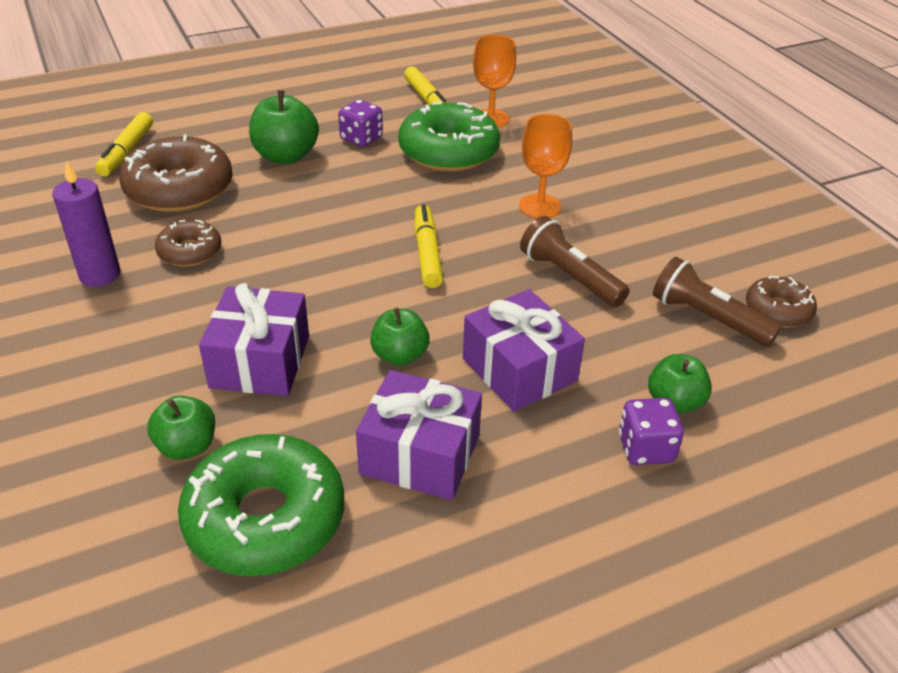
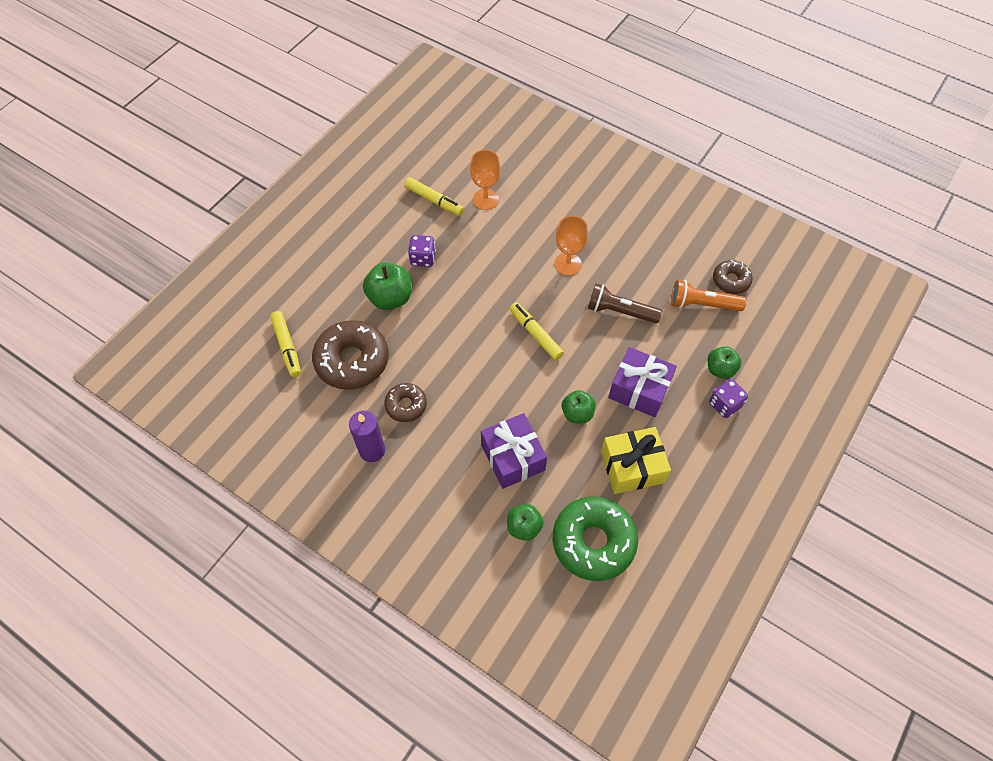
camera: 30 degrees left, 20 degrees up
(420, 455) = (632, 467): purple gift -> yellow gift
(448, 152) = (483, 243): green donut -> none
(707, 318) = (702, 304): brown flashlight -> orange flashlight

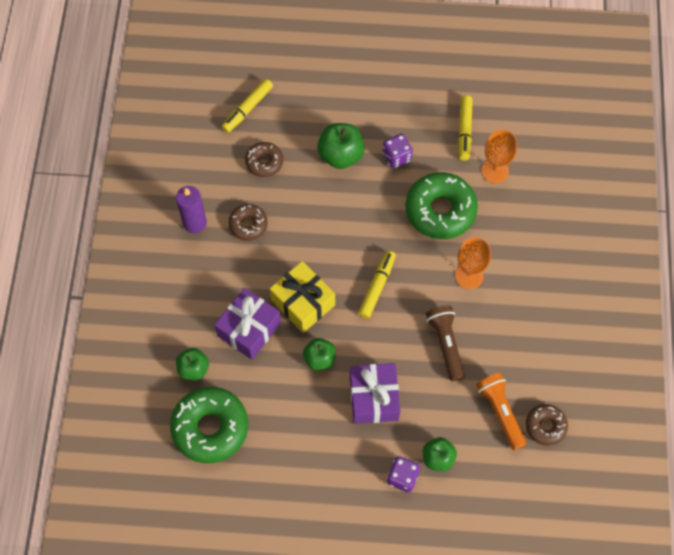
camera: 60 degrees right, 5 degrees up
(352, 360) = (264, 162): brown donut -> brown donut, size x0.54
(495, 253) = (440, 210): none -> green donut
(632, 467) = (295, 427): yellow gift -> yellow gift (303, 303)

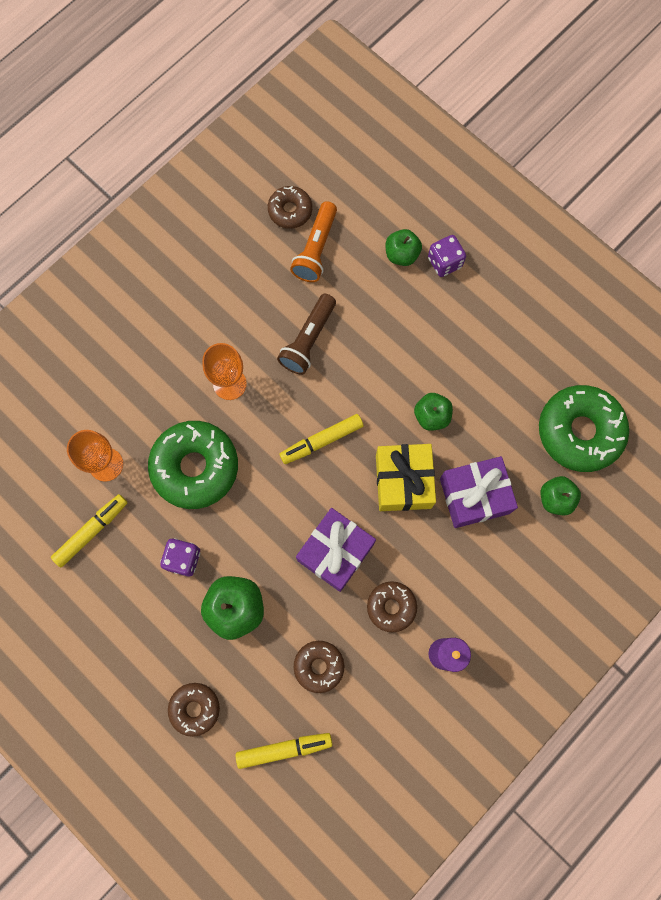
camera: 140 degrees left, 10 degrees up
(316, 91) = (195, 708): none -> brown donut
(374, 398) = (413, 344): purple gift -> purple gift (335, 552)

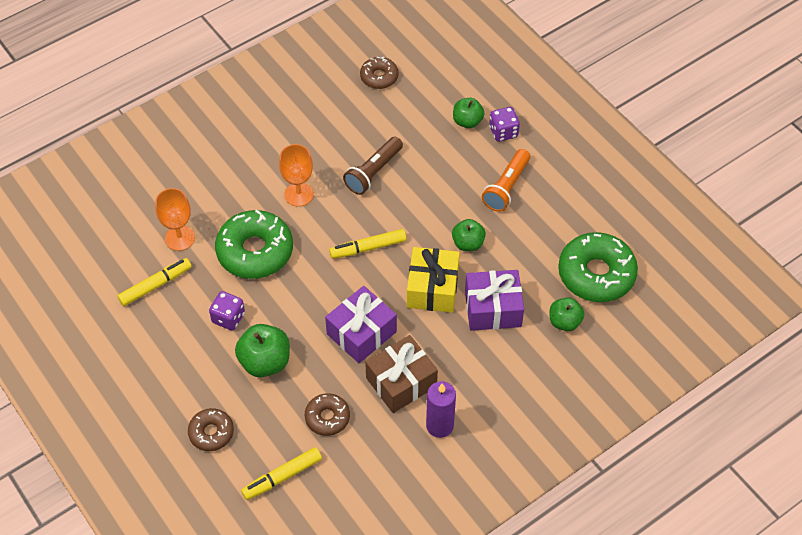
camera: 10 degrees right, 20 degrees down
(284, 749) = (282, 477): yellow marker -> yellow marker turned 150 degrees clockwise
(316, 249) = (395, 107): orange flashlight -> orange flashlight (506, 187)
(391, 607) = (401, 382): brown donut -> brown gift

